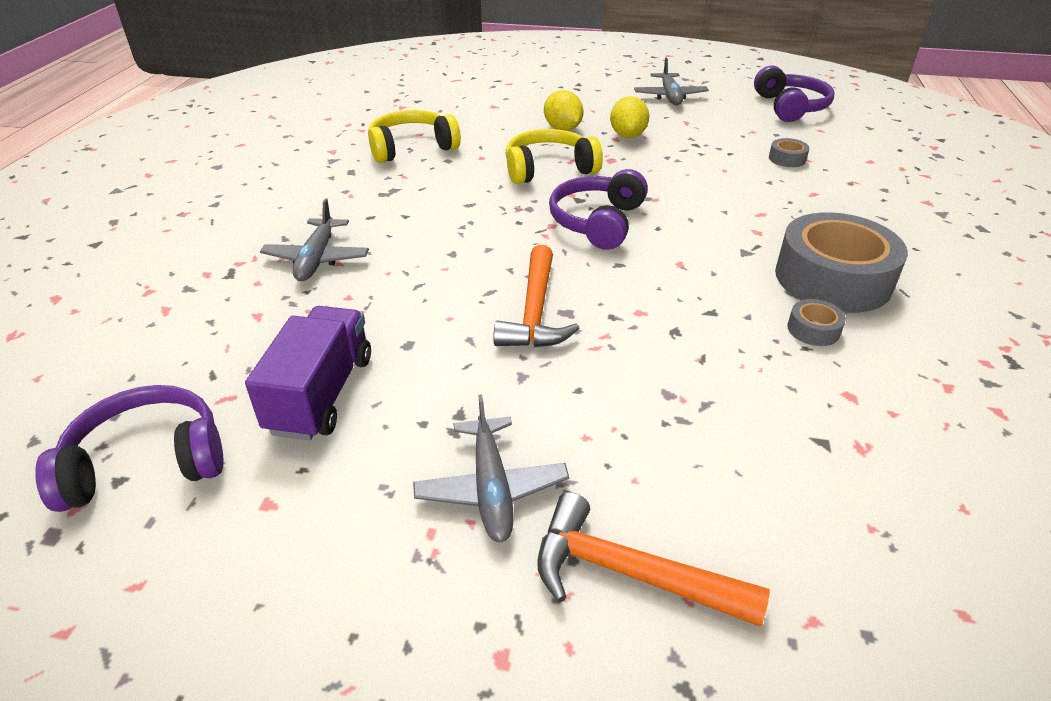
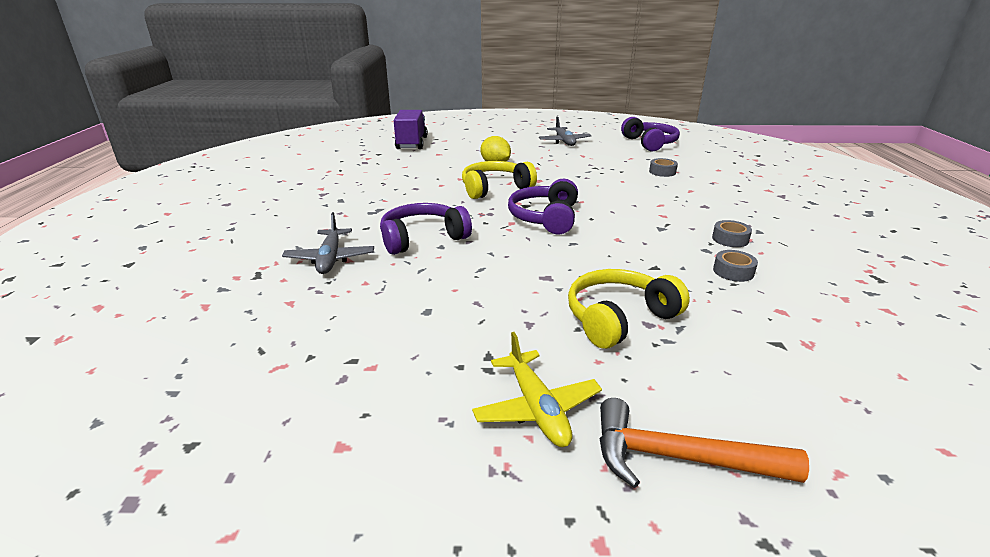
camera: 10 degrees left, 10 degrees down
(147, 462) = (215, 426): purple headphones -> purple headphones (422, 238)
(321, 394) = (364, 354): purple truck -> purple truck (412, 143)
(411, 148) = (384, 182): yellow headphones -> yellow headphones (619, 318)
(491, 488) = (537, 408): grey plane -> yellow plane
(535, 312) = (522, 279): orange hammer -> none
(628, 135) = (544, 165): yellow lemon -> none
(832, 278) = (730, 239): grey tape -> grey tape, size x0.41

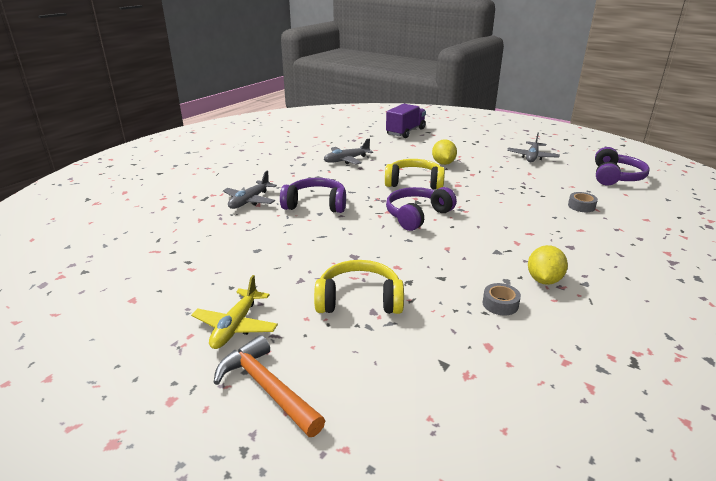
camera: 35 degrees right, 0 degrees up
(387, 184) = (346, 160): none -> grey plane
(730, 239) = (544, 280): grey tape -> yellow lemon

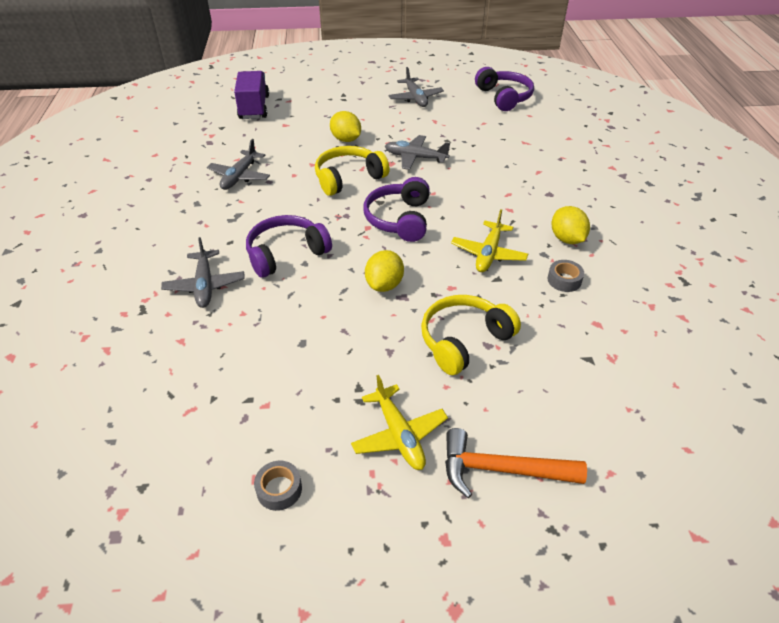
camera: 40 degrees left, 15 degrees up
(352, 245) = (384, 285): none -> yellow lemon
(457, 260) = (488, 254): none -> yellow plane
(481, 188) = (415, 158): none -> grey plane
(581, 206) = (513, 144): grey tape -> grey tape (279, 489)

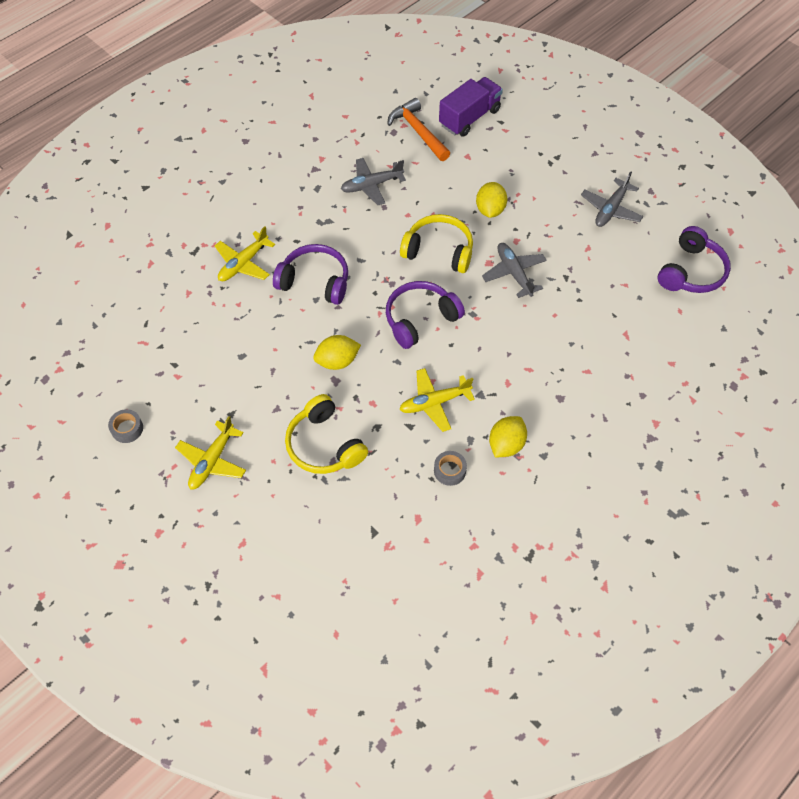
camera: 50 degrees right, 15 degrees up
(205, 285) = (243, 263): grey plane -> yellow plane
(464, 340) = (324, 445): yellow headphones -> yellow headphones turned 135 degrees counterclockwise
(501, 470) = (230, 533): orange hammer -> orange hammer (418, 131)

